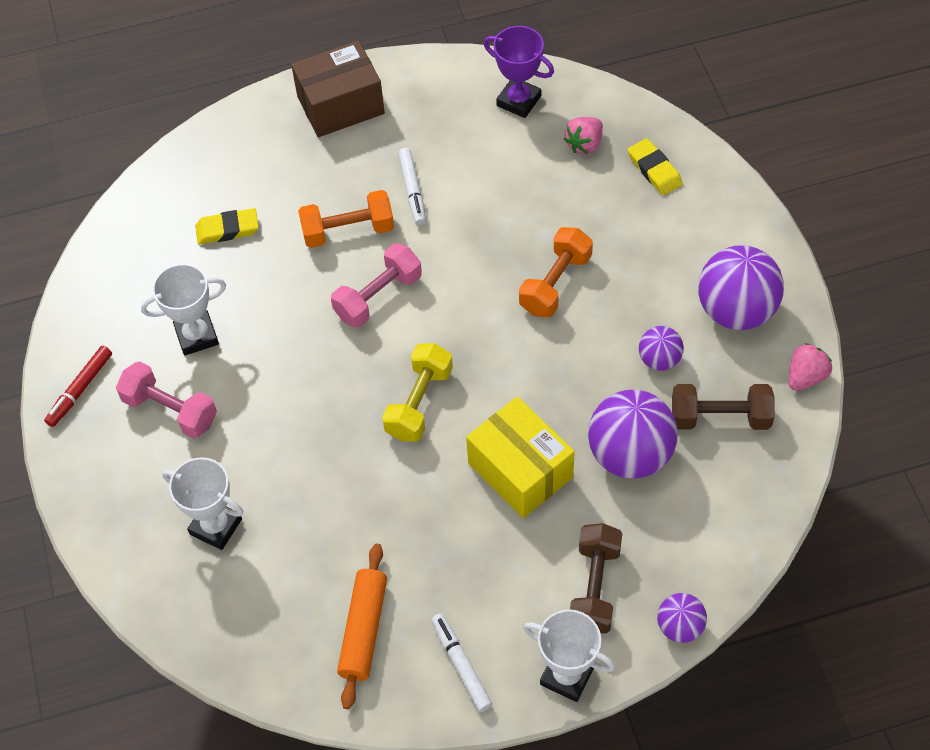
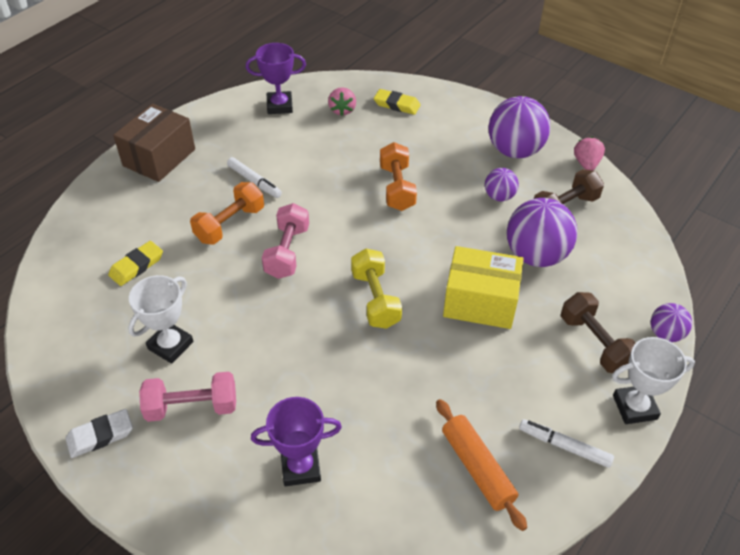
camera: 40 degrees left, 10 degrees down
(80, 389) = (100, 435): red marker -> white eraser
(216, 526) = (300, 467): white trophy -> purple trophy

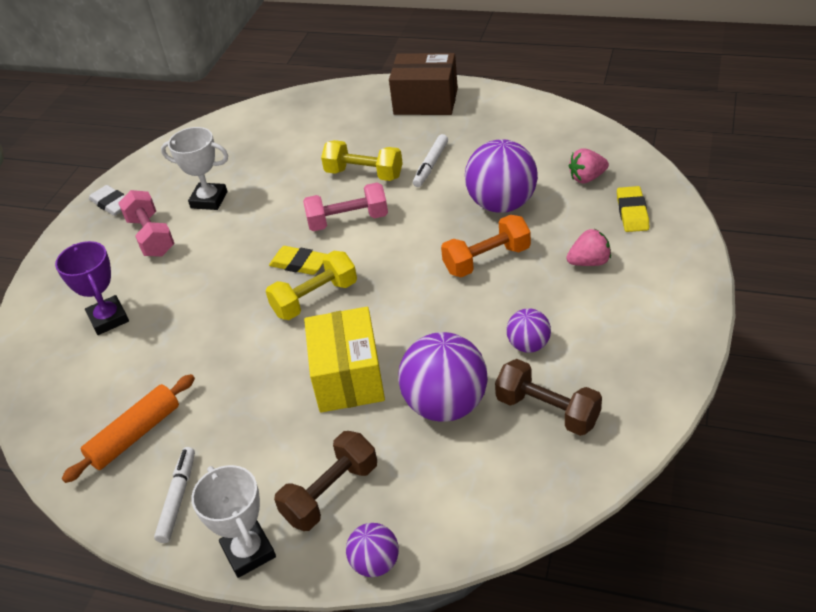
camera: 75 degrees right, 5 degrees down
(136, 266) = (286, 147): yellow eraser -> yellow eraser (299, 264)
(230, 224) = (364, 174): orange dumbbell -> yellow dumbbell
(279, 106) = (557, 136): purple trophy -> none
(514, 151) = (626, 335): purple ball -> purple ball (502, 204)
(586, 164) = (653, 412): pink strawberry -> pink strawberry (589, 262)

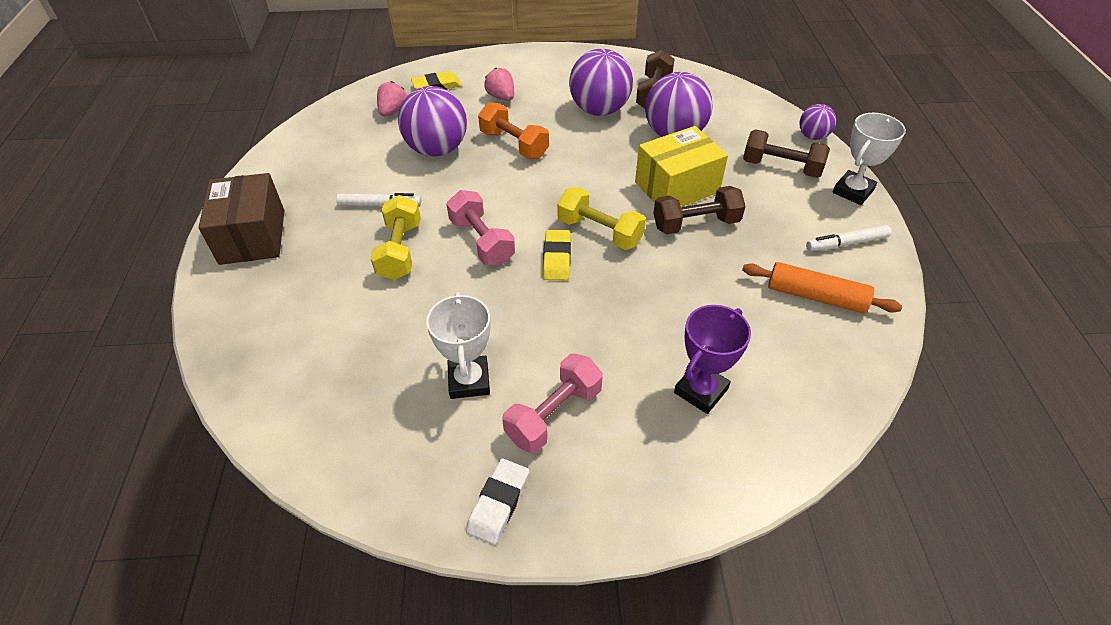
camera: 115 degrees left, 5 degrees up
(283, 375) = (696, 224): none -> brown dumbbell
(528, 345) = (599, 110): purple ball -> purple ball, size x1.90
(587, 178) = (393, 111): pink strawberry -> pink strawberry turned 120 degrees counterclockwise

